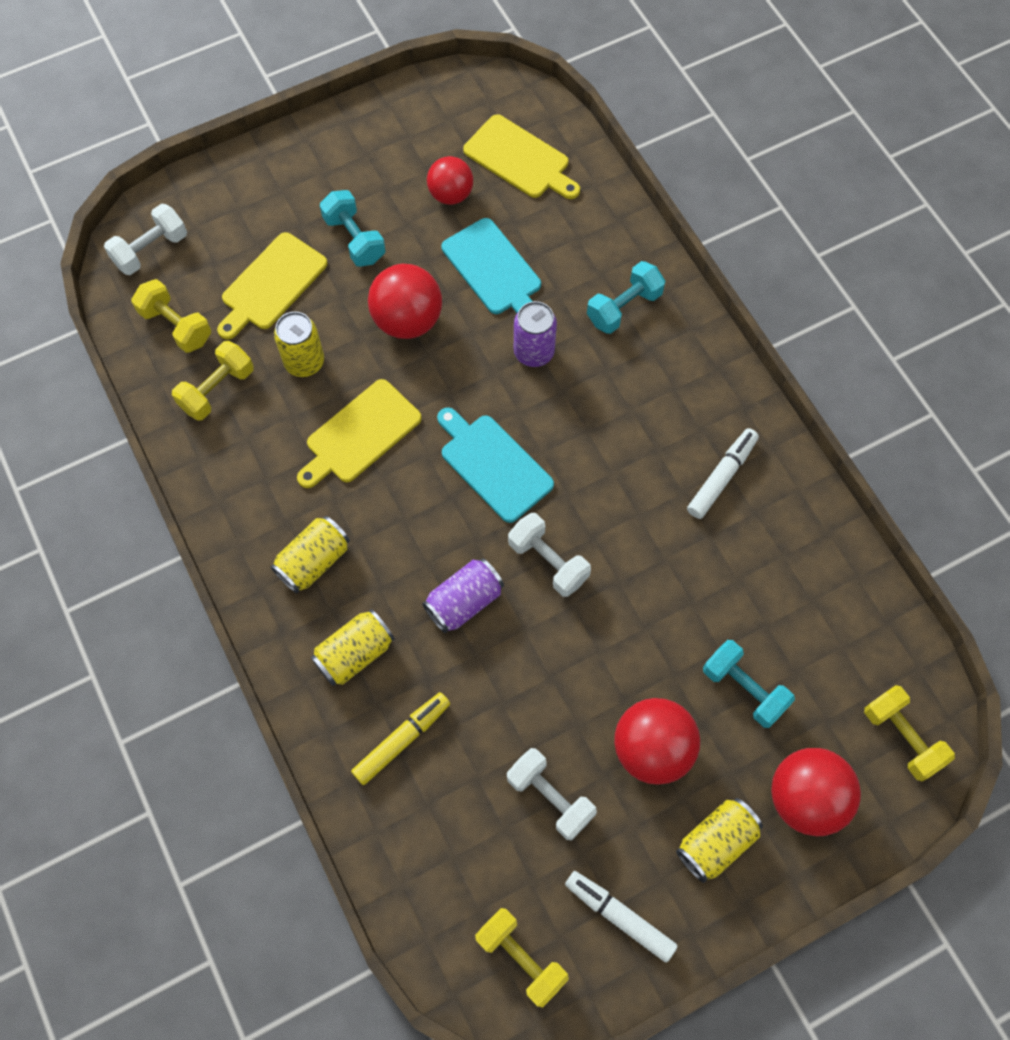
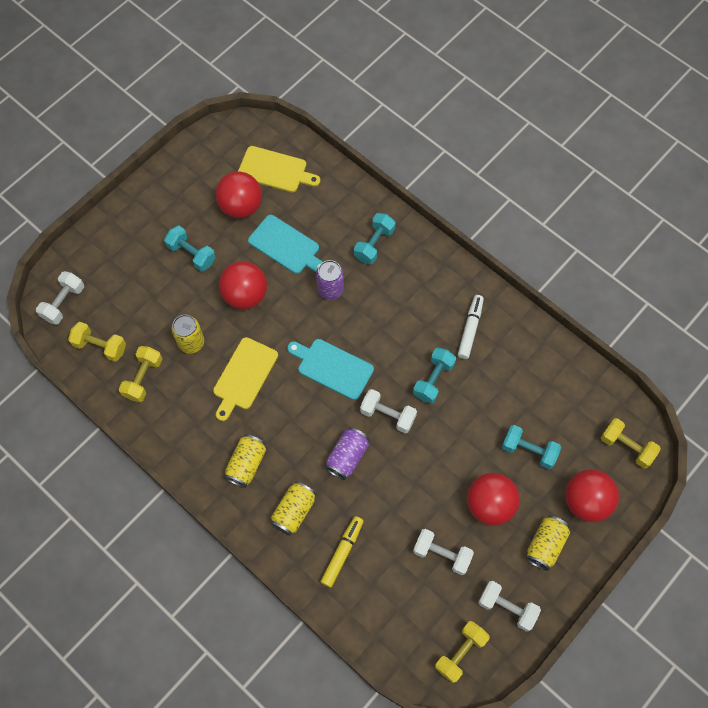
camera: 20 degrees left, 0 degrees up
(271, 285) = (150, 300): yellow cutting board -> none
(451, 194) = (241, 206): red ball -> red ball, size x1.51
(521, 958) = (460, 652): yellow dumbbell -> yellow dumbbell turned 75 degrees counterclockwise
(619, 916) = (507, 607): white marker -> white dumbbell
(637, 533) = (433, 380): none -> turquoise dumbbell

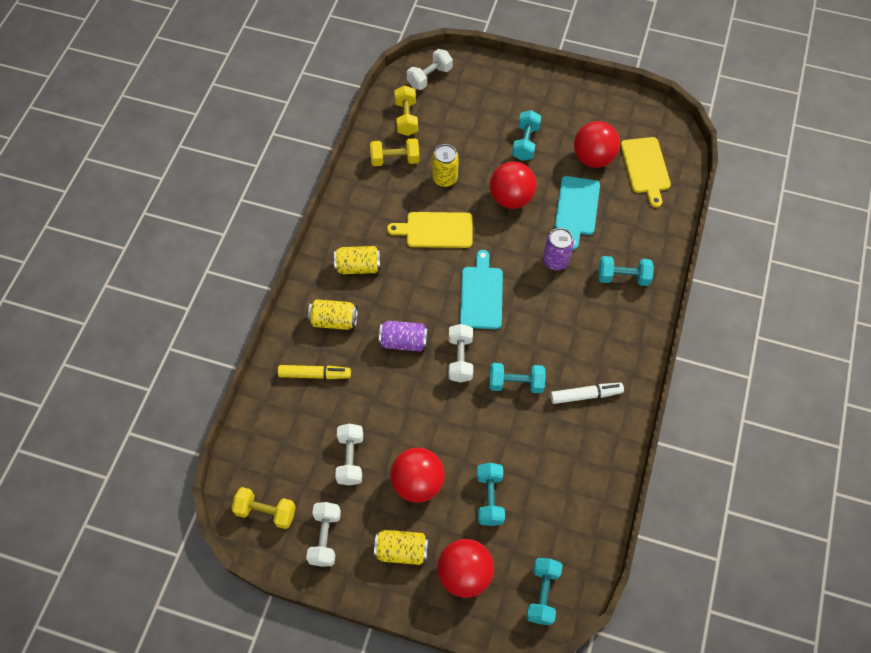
camera: 65 degrees right, 5 degrees down
(64, 303) = (429, 77): white dumbbell -> white dumbbell turned 45 degrees counterclockwise
(626, 447) = (542, 594): yellow dumbbell -> turquoise dumbbell

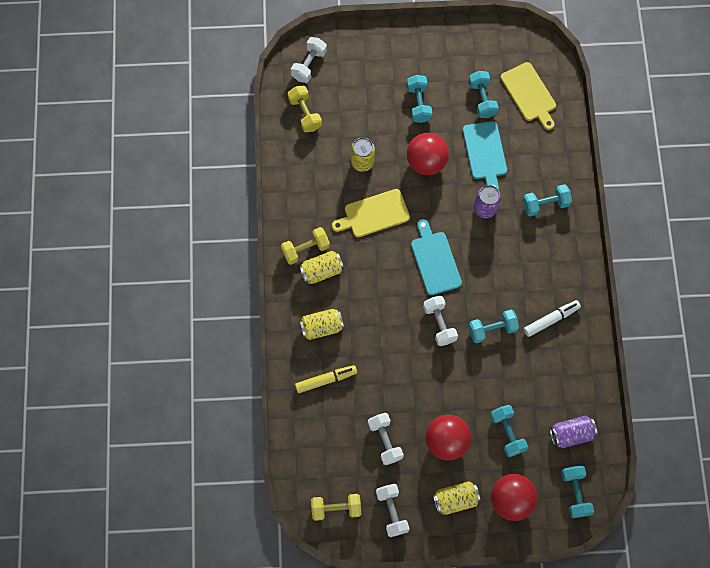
camera: 20 degrees left, 10 degrees up
(395, 159) = (311, 158): yellow dumbbell -> yellow dumbbell (305, 249)
(404, 342) = (387, 325): purple can -> purple can (571, 433)
(593, 158) = (482, 99): red ball -> turquoise dumbbell

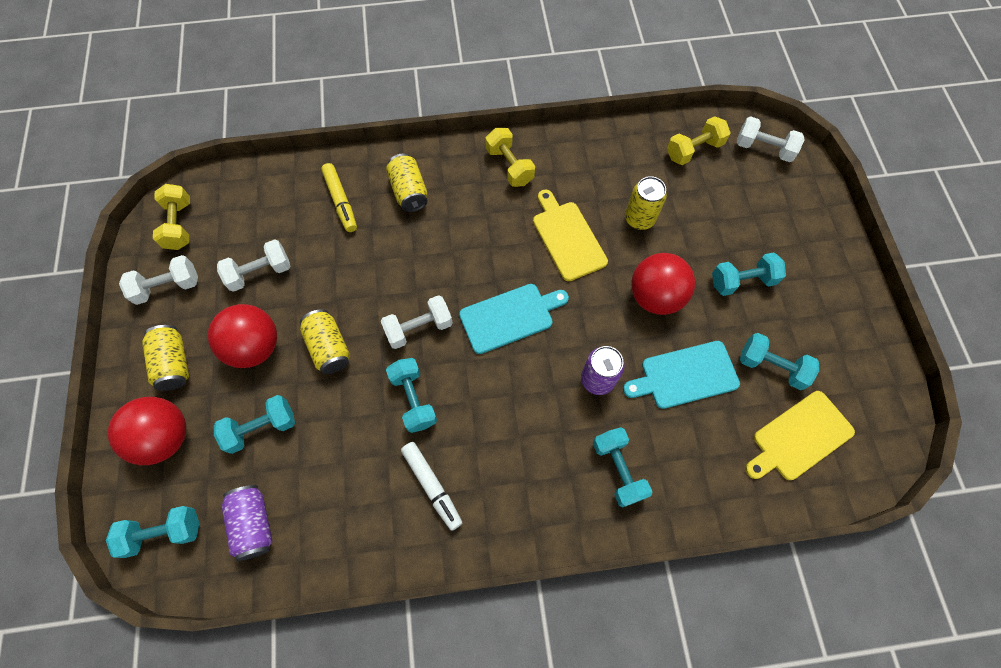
camera: 85 degrees right, 5 degrees down
(322, 271) = (482, 185): yellow can -> yellow can (329, 347)
(482, 99) = (771, 366): turquoise dumbbell -> turquoise dumbbell turned 45 degrees clockwise

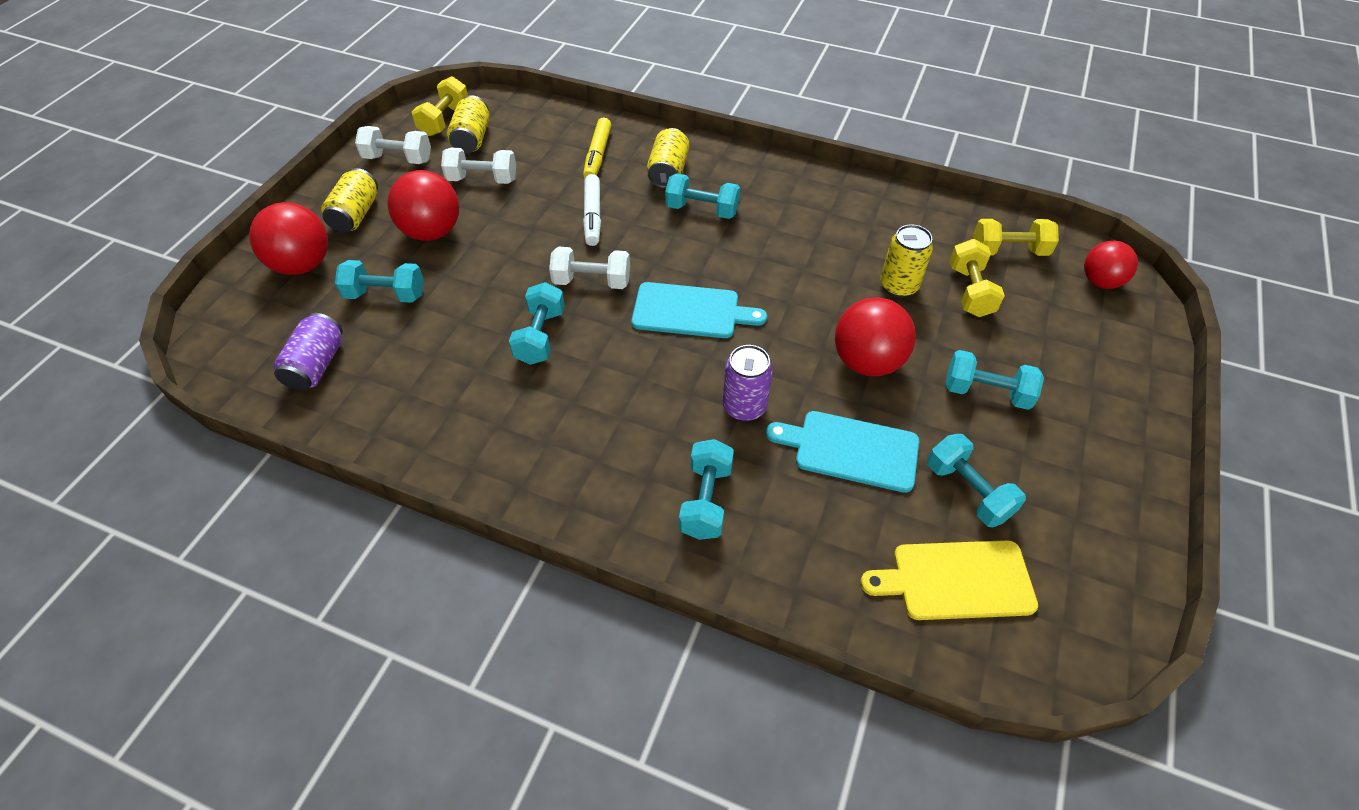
camera: 30 degrees right, 15 degrees down
(164, 533) = (239, 334): turquoise dumbbell -> turquoise dumbbell (702, 210)
(329, 347) = (496, 260): yellow can -> yellow can (472, 139)
(432, 486) = (499, 417): white marker -> white marker (592, 216)
(509, 166) = (786, 189): yellow dumbbell -> yellow dumbbell (970, 291)
(567, 238) = (804, 270): yellow cutting board -> none
(763, 149) = (1100, 281): white dumbbell -> red ball

